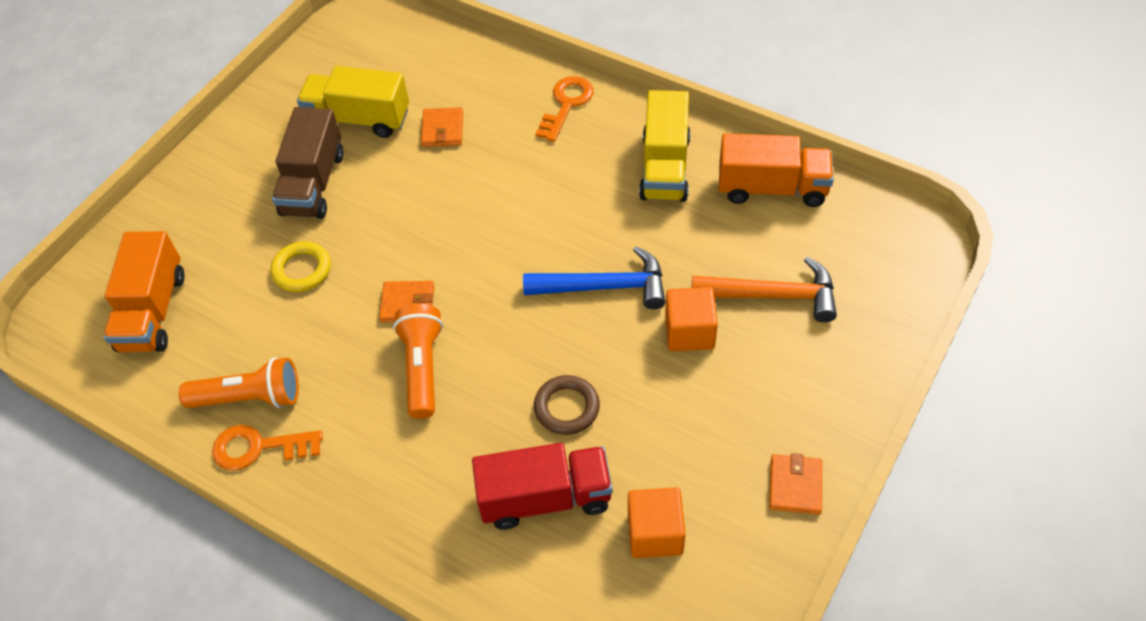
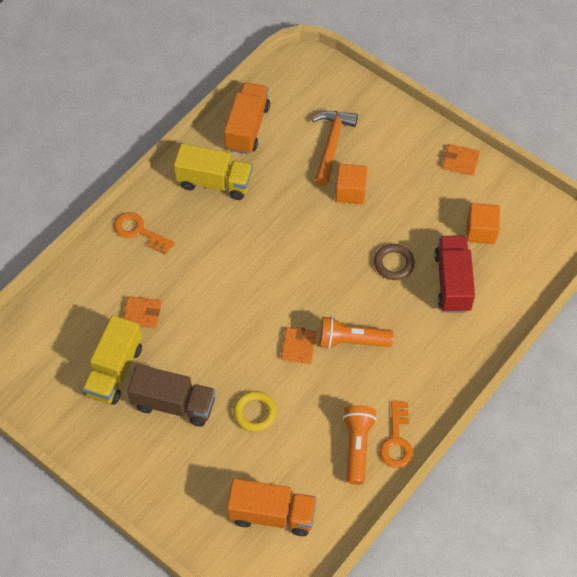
camera: 85 degrees left, 5 degrees up
(604, 287) = (307, 231): blue hammer -> none

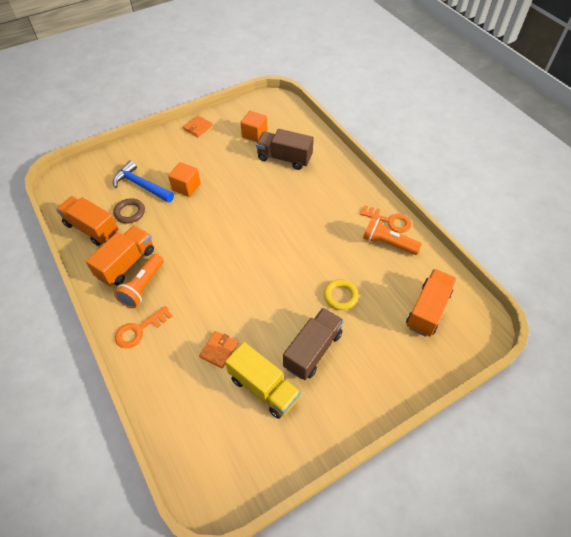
camera: 70 degrees left, 5 degrees down
(214, 182) = (126, 263): yellow truck -> orange truck
(298, 346) = (296, 253): orange wallet -> none
(331, 145) = (141, 185): orange hammer -> blue hammer
(351, 341) = (304, 222): orange flashlight -> orange flashlight (142, 287)
(394, 264) = (255, 182): brown ring -> brown ring (130, 212)
(452, 282) = (284, 158): red truck -> brown truck

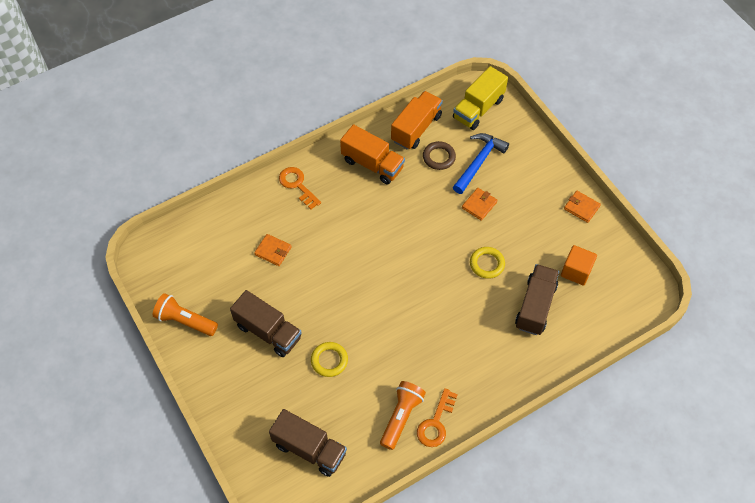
camera: 90 degrees right, 5 degrees up
(142, 287) = (345, 181): orange flashlight -> orange flashlight (185, 321)
(186, 187) = (479, 205): orange cube -> orange wallet
(245, 184) = (487, 264): none -> yellow ring
(263, 387) = (233, 289): yellow truck -> yellow truck (478, 109)
(427, 310) = (309, 449): orange truck -> brown truck

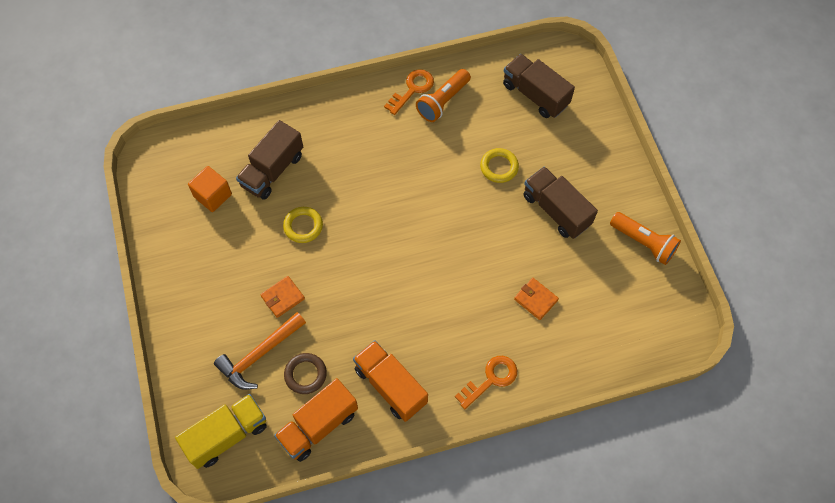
camera: 165 degrees left, 5 degrees up
(297, 185) = (490, 379): orange key -> orange key turned 105 degrees counterclockwise
(479, 162) = (259, 354): blue hammer -> orange hammer
(581, 207) = (169, 265): orange wallet -> none

